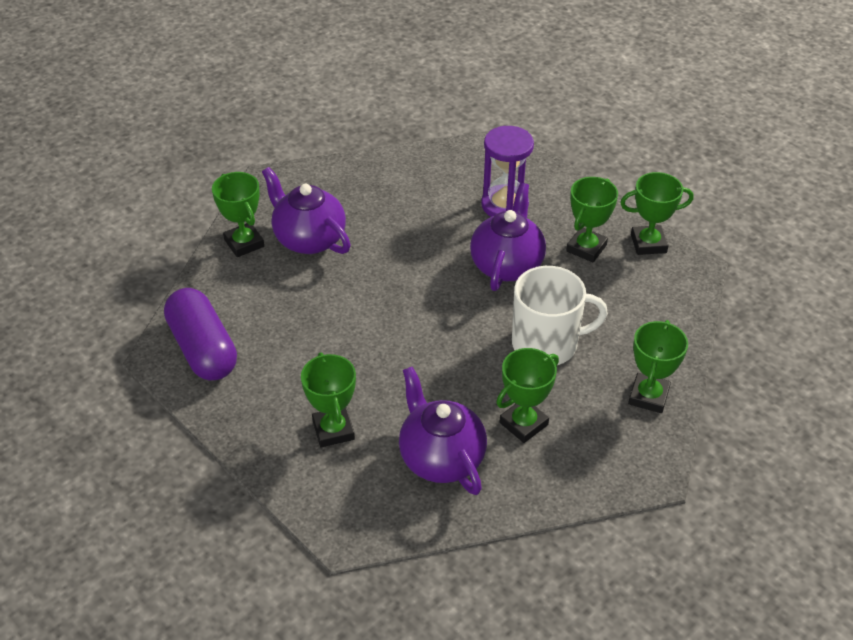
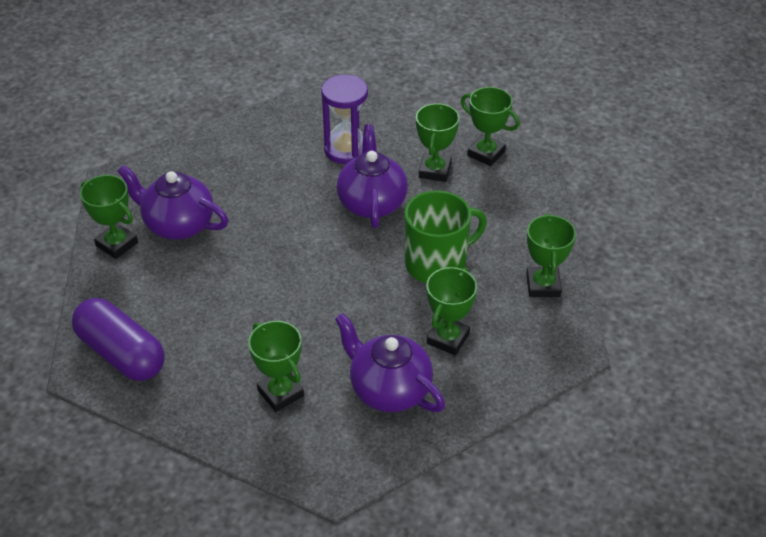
camera: 20 degrees left, 0 degrees up
(546, 343) = (437, 263): white mug -> green mug
(648, 243) = (486, 153): green trophy -> green trophy turned 60 degrees clockwise

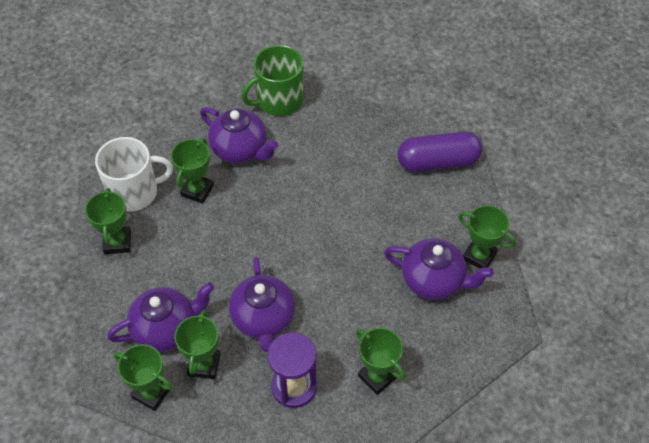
camera: 175 degrees right, 10 degrees up
(121, 353) = (437, 162): purple capsule -> purple capsule turned 45 degrees counterclockwise
(280, 393) = (316, 141): green trophy -> green trophy (377, 376)
(437, 263) = (204, 257): green mug -> green mug (279, 100)
(476, 201) = (166, 329): none -> purple teapot
(530, 342) = (134, 192): none -> white mug

